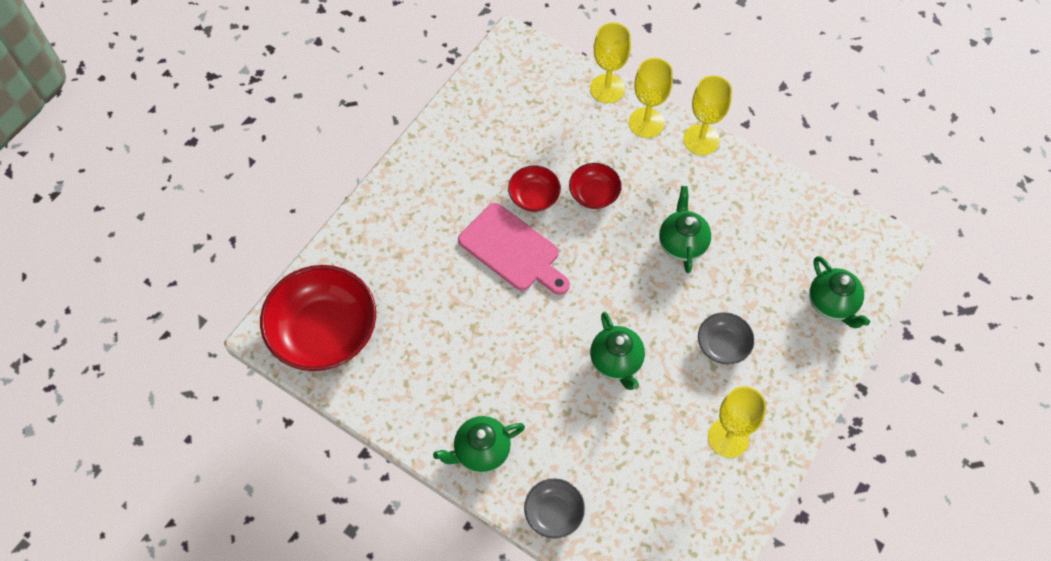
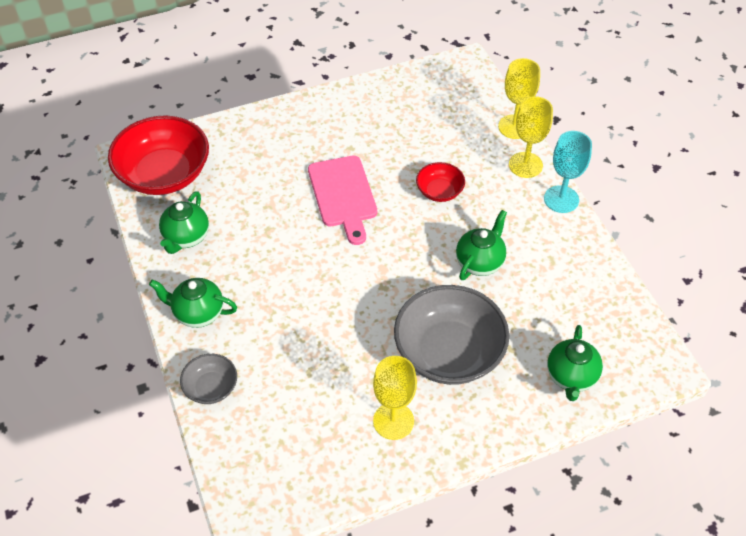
camera: 35 degrees right, 10 degrees down
(534, 197) = (391, 169): red bowl -> none
(616, 362) = (352, 314): green teapot -> green teapot (186, 237)
(701, 140) = (561, 199): yellow goblet -> turquoise goblet
(722, 345) = (449, 352): grey bowl -> grey bowl, size x2.04

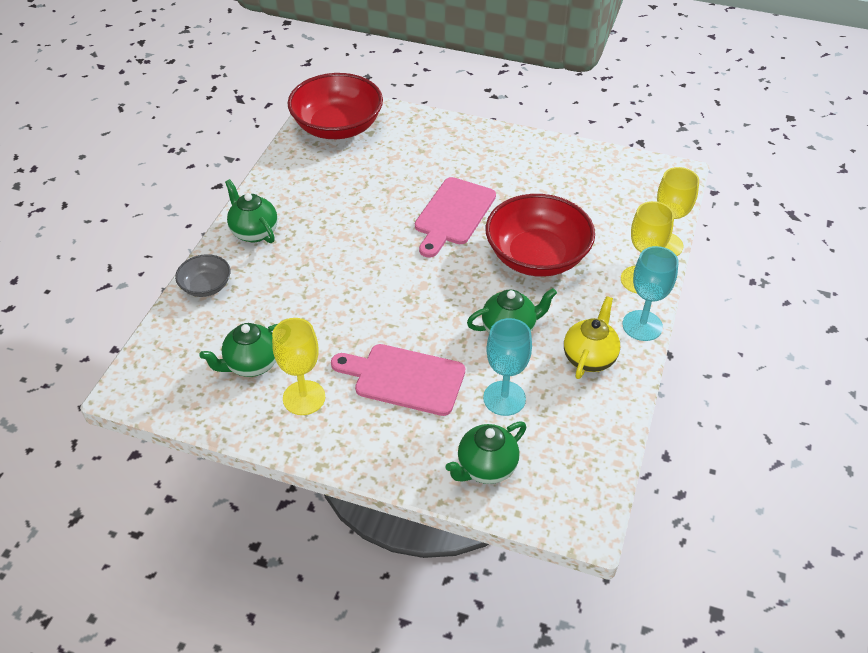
camera: 40 degrees right, 5 degrees down
(186, 237) = (304, 177): green teapot -> green teapot (251, 364)
(439, 191) = (537, 256): red bowl -> red bowl, size x2.04
(449, 352) = (404, 379): grey bowl -> pink cutting board
(530, 317) = (504, 398): none -> turquoise goblet
(553, 247) = (589, 358): none -> yellow teapot

